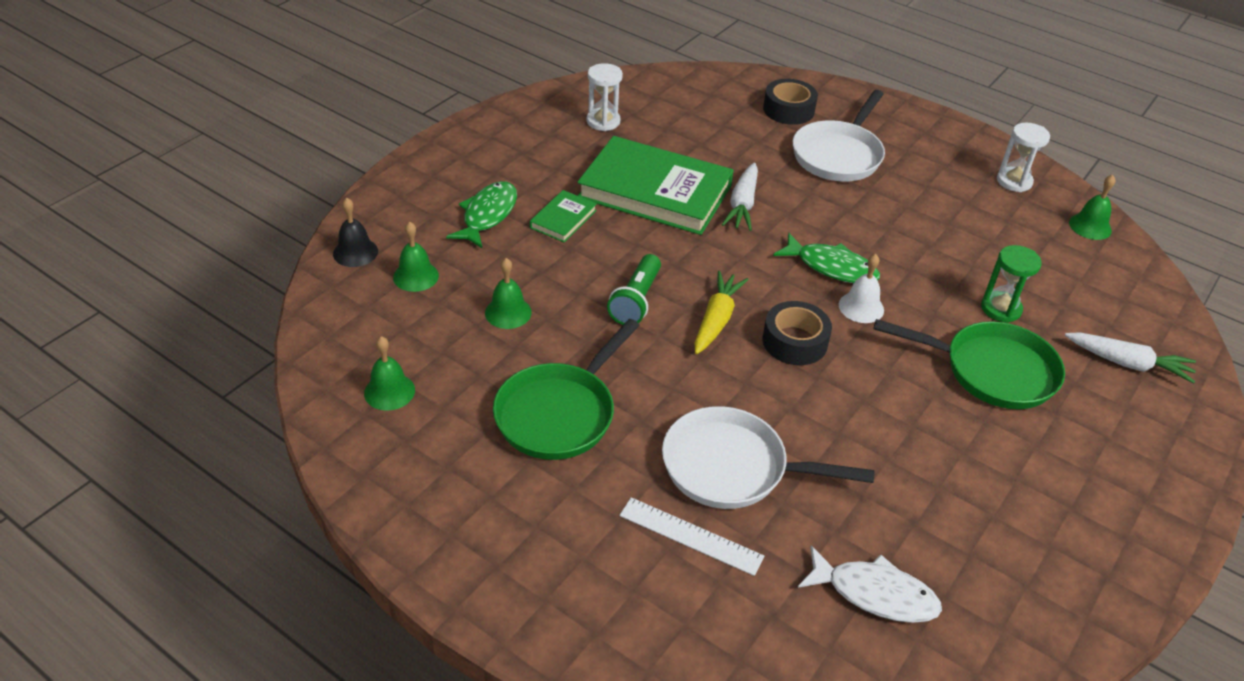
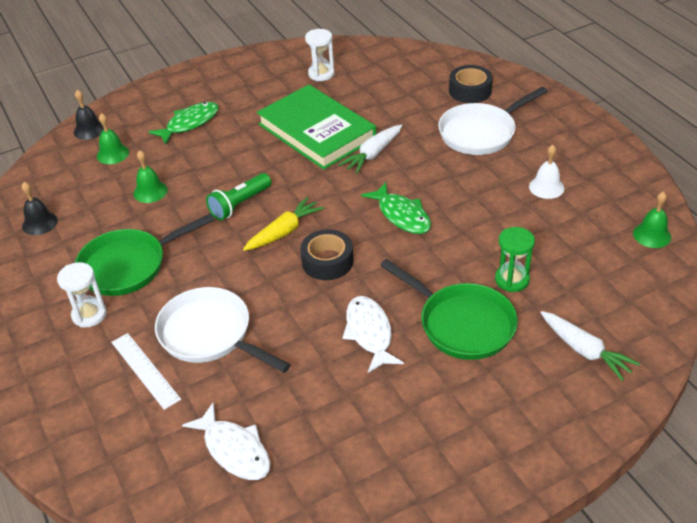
camera: 30 degrees right, 0 degrees up
(389, 391) = (39, 223): green bell -> black bell
(563, 219) = (237, 137): green book -> none
(861, 307) = (399, 250): white bell -> white bell (546, 187)
(907, 410) = (369, 333): none -> white fish
(1014, 181) = (614, 184): white hourglass -> white hourglass (89, 315)

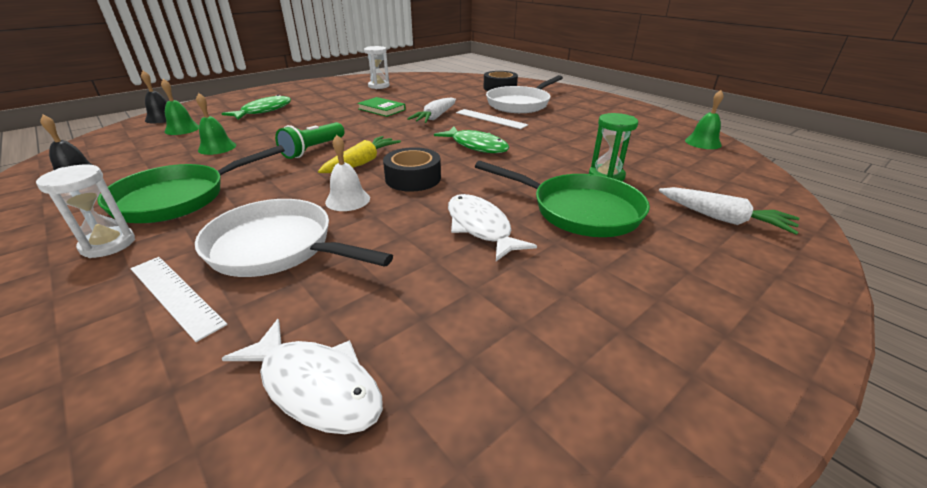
camera: 15 degrees left, 10 degrees down
(317, 131) = (381, 109): green book -> green book, size x0.44
(434, 163) = (490, 119): none -> white ruler
(546, 187) = (593, 125): white bell -> white bell (347, 200)

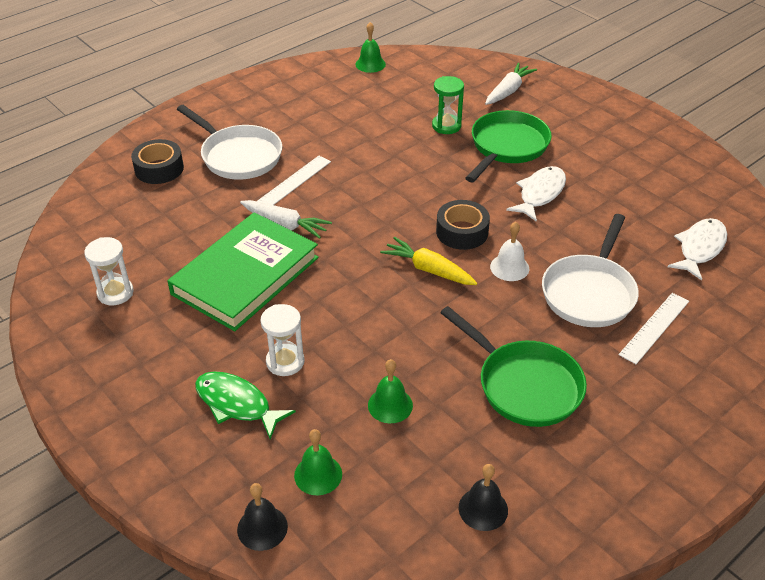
camera: 90 degrees left, 10 degrees up
(108, 244) = (609, 396): white hourglass -> white hourglass (285, 362)
(313, 149) = (394, 314): green flashlight -> none
(381, 109) = (245, 275): green book -> green book, size x2.25
(476, 146) = (381, 193): green fish -> none
(480, 227) = (540, 194): white fish -> white fish turned 150 degrees clockwise

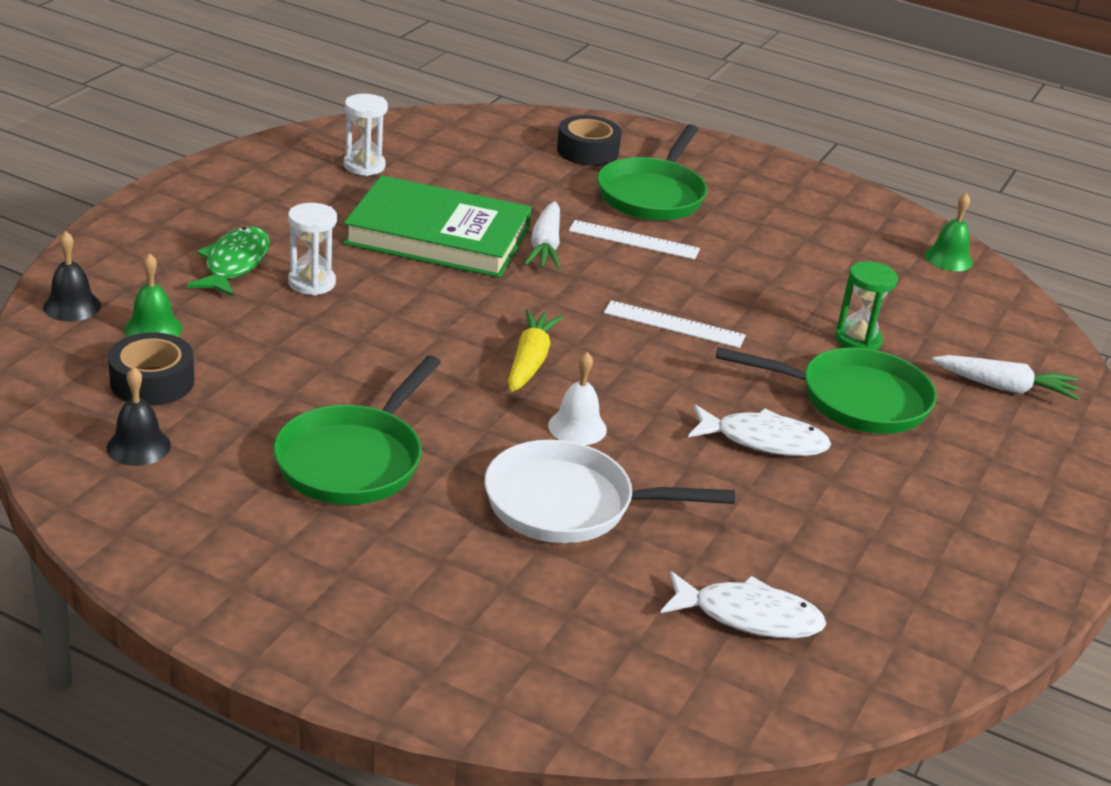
camera: 65 degrees right, 10 degrees down
(238, 156) = (652, 195): white pan -> green pan
(390, 405) = (275, 362): green bell -> none
(462, 232) = (625, 379): black tape -> black tape (152, 381)
(654, 327) = (528, 572): white ruler -> white ruler (674, 324)

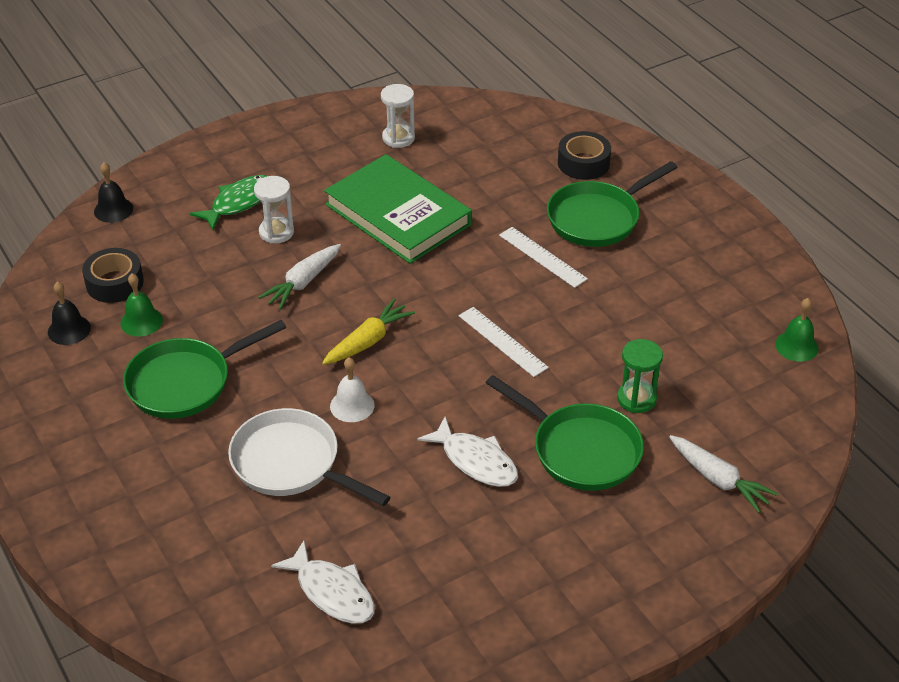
camera: 35 degrees right, 10 degrees up
(153, 328) = (147, 241): green bell -> green bell (141, 321)
(545, 246) = (468, 245): white carrot -> white carrot (303, 282)

